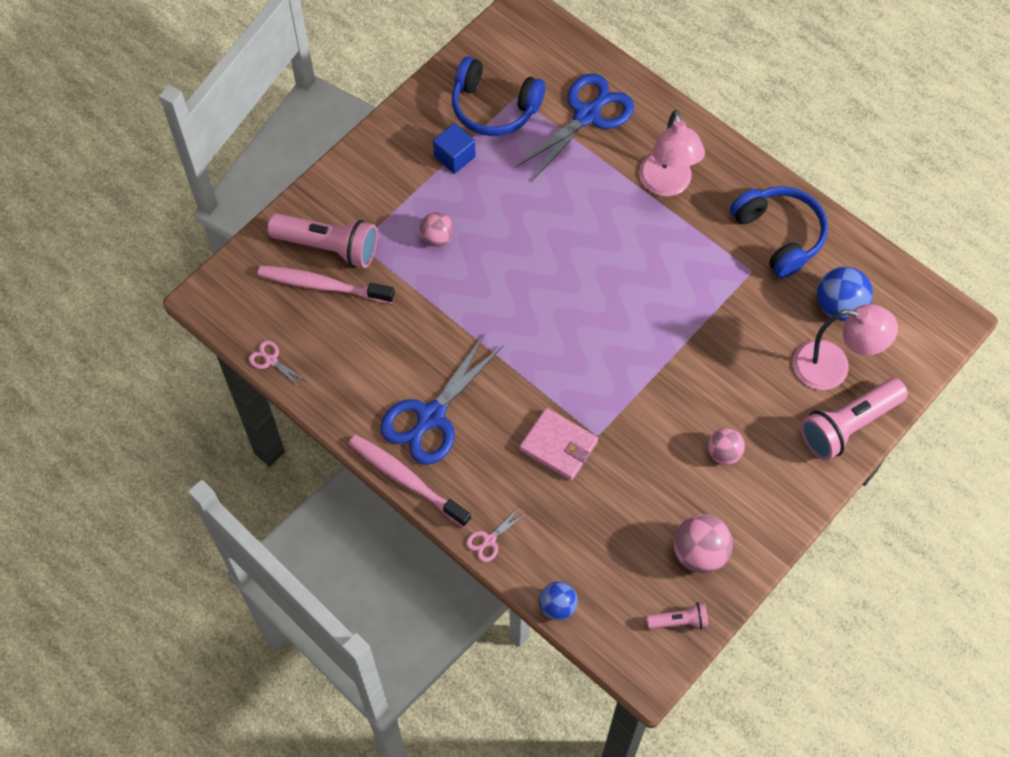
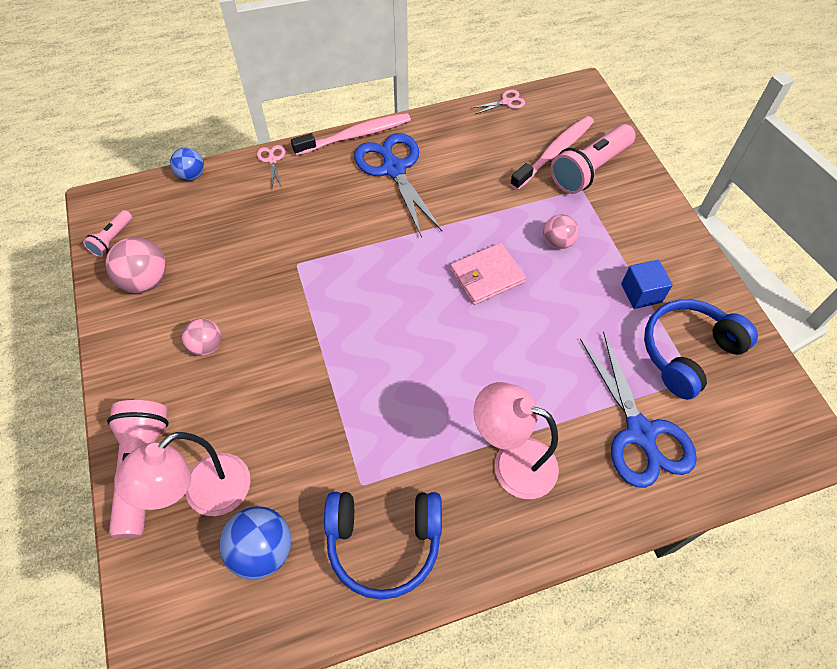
camera: 120 degrees right, 5 degrees down
(558, 446) = (308, 234): pink wallet -> pink wallet (487, 276)

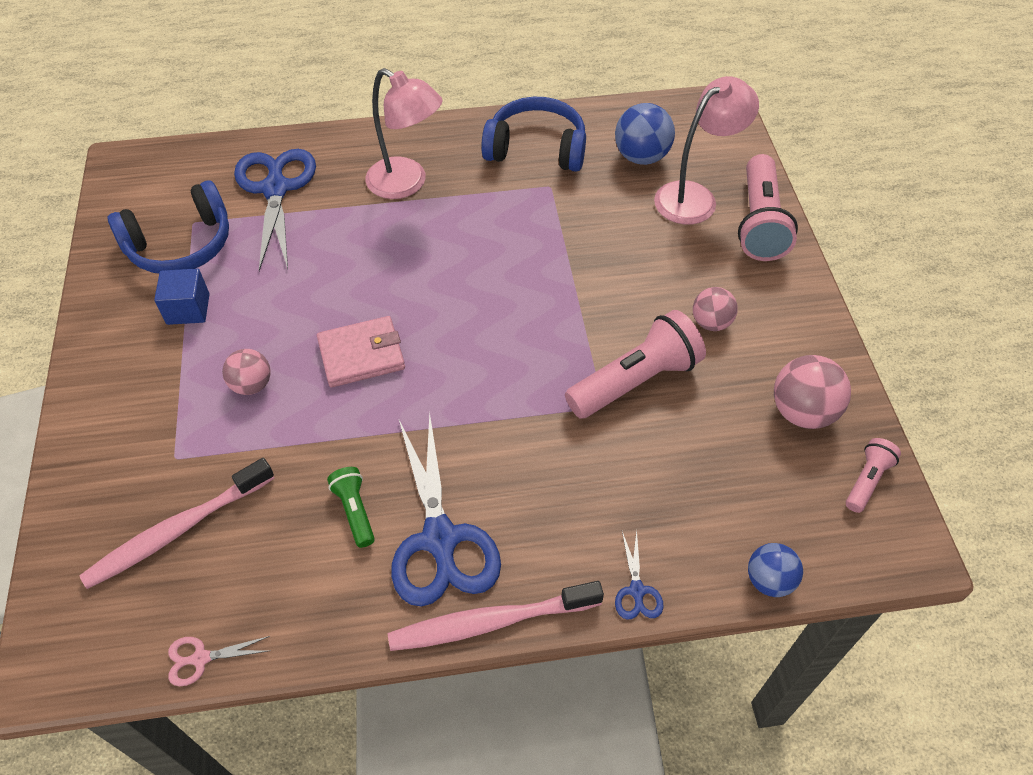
camera: 170 degrees left, 5 degrees down
(272, 160) = (637, 590): pink scissors -> blue scissors
(451, 176) = (355, 511): none -> green flashlight
(589, 169) = (142, 490): pink flashlight -> pink flashlight (635, 381)

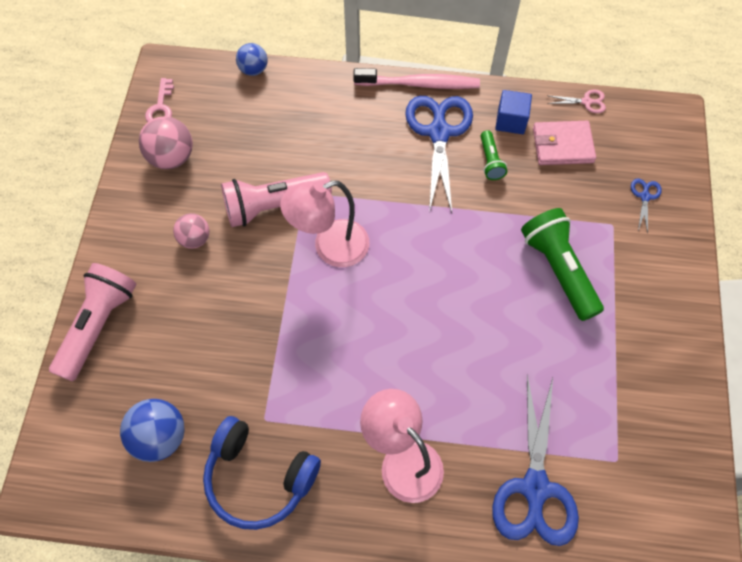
camera: 165 degrees left, 10 degrees up
(177, 530) = (606, 175): pink toothbrush -> none
(181, 245) = (626, 433): blue headphones -> none
(188, 309) = (613, 355): blue cube -> blue cube (510, 121)
(252, 385) = (558, 269): pink ball -> green flashlight
(361, 355) = (472, 275): pink wallet -> pink wallet (562, 145)
(637, 590) = (331, 81): blue scissors -> blue scissors (645, 197)
(695, 197) = (137, 370): pink lamp -> pink lamp (330, 248)
(867, 480) = (161, 107): pink flashlight -> pink key

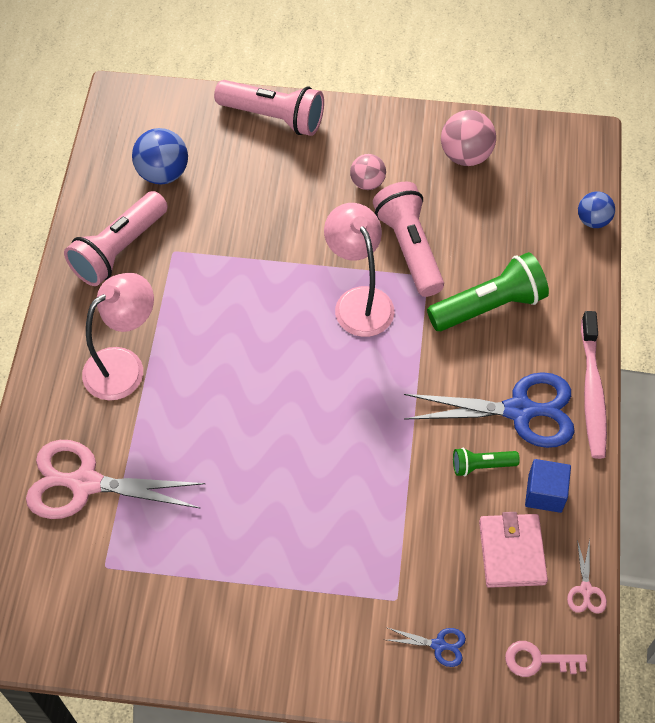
camera: 90 degrees right, 5 degrees down
(161, 107) = (530, 140): pink key -> pink key (538, 660)
(259, 477) = (119, 250): blue headphones -> pink flashlight
(535, 488) = (85, 483): blue scissors -> pink scissors
(558, 269) = (333, 530): green flashlight -> green flashlight (489, 306)

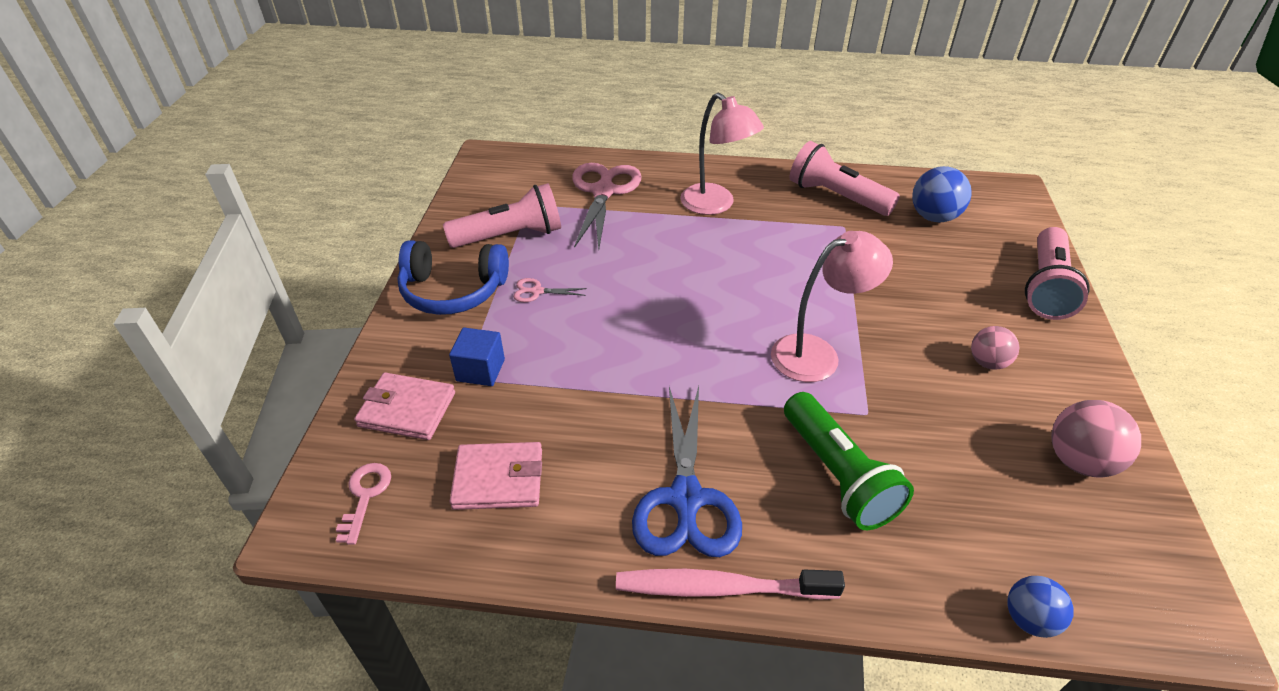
camera: 90 degrees right, 15 degrees down
(265, 631) = (453, 290): none -> blue headphones
(409, 248) = (904, 398): pink flashlight -> pink flashlight (510, 236)
(438, 645) = (407, 409): blue scissors -> pink wallet
(481, 465) = (610, 455): green flashlight -> none
(545, 493) = (570, 518): blue cube -> blue cube (480, 370)
(585, 590) = (437, 553): pink scissors -> pink scissors (537, 291)

